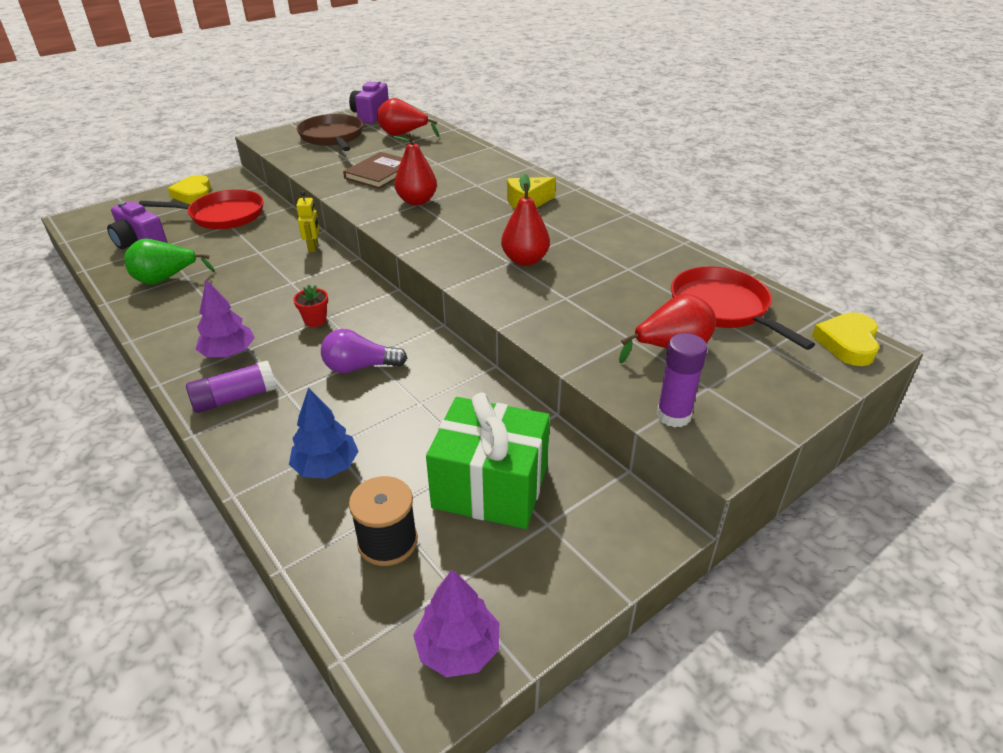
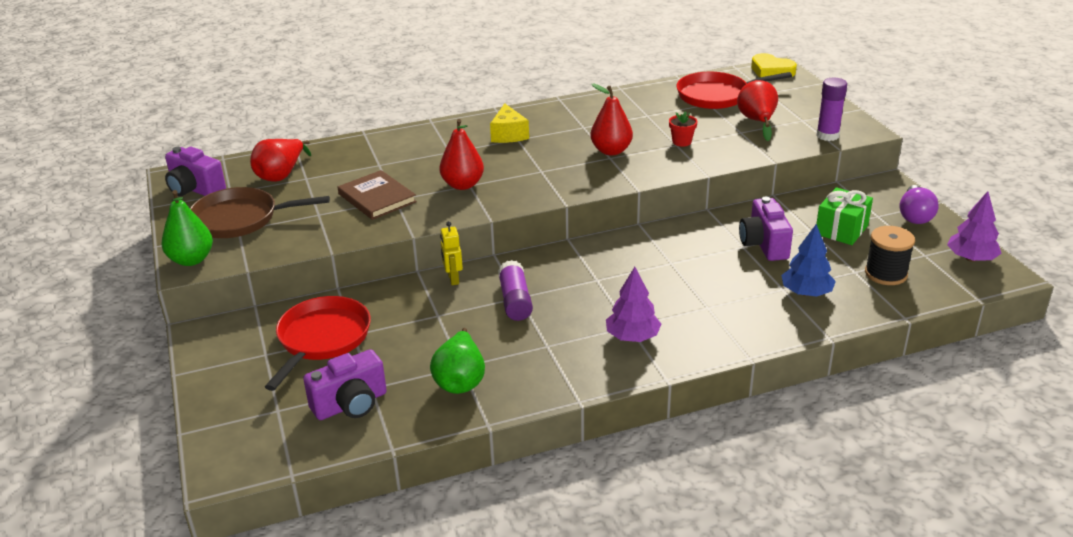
camera: 70 degrees left, 5 degrees down
(194, 194) = (234, 363): yellow heart -> none
(235, 398) = (704, 334): purple glue stick -> purple glue stick (515, 301)
(273, 136) = (191, 260): none -> green pear
(313, 247) = (453, 279): yellow robot -> yellow robot turned 120 degrees counterclockwise
(315, 320) = (599, 286): red flower pot -> red flower pot (682, 142)
(360, 367) = (684, 268): purple light bulb -> purple light bulb (915, 215)
(428, 419) = (764, 244): none -> purple camera
(490, 486) = (841, 230): green gift -> green gift, size x0.64

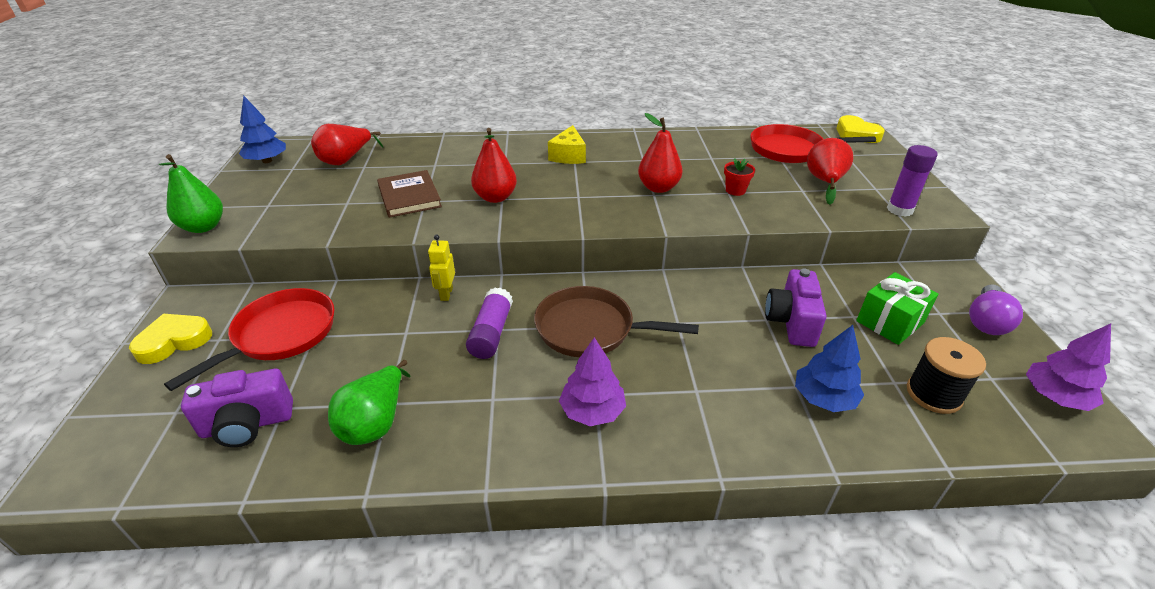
camera: 15 degrees right, 5 degrees up
(195, 189) = (267, 161): purple camera -> blue tree
(223, 364) = (174, 341): none -> yellow heart
(240, 219) = (278, 195): brown pan -> brown pan (590, 329)

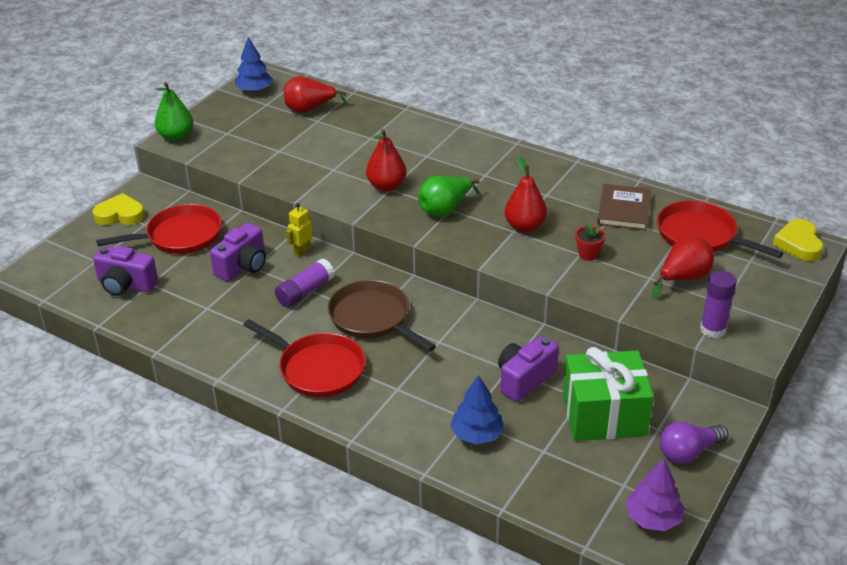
camera: 35 degrees right, 0 degrees up
(376, 422) = (191, 316): green pear -> green pear (445, 209)
(392, 336) = (243, 266): none -> purple camera
(409, 196) = (325, 161): brown book -> brown book (624, 210)
(568, 156) = (486, 167): yellow cheese -> none
(592, 411) = (318, 368): purple tree -> red pan
(890, 322) = (604, 415): green gift -> green gift, size x1.55
(933, 394) = (561, 471): black spool -> none

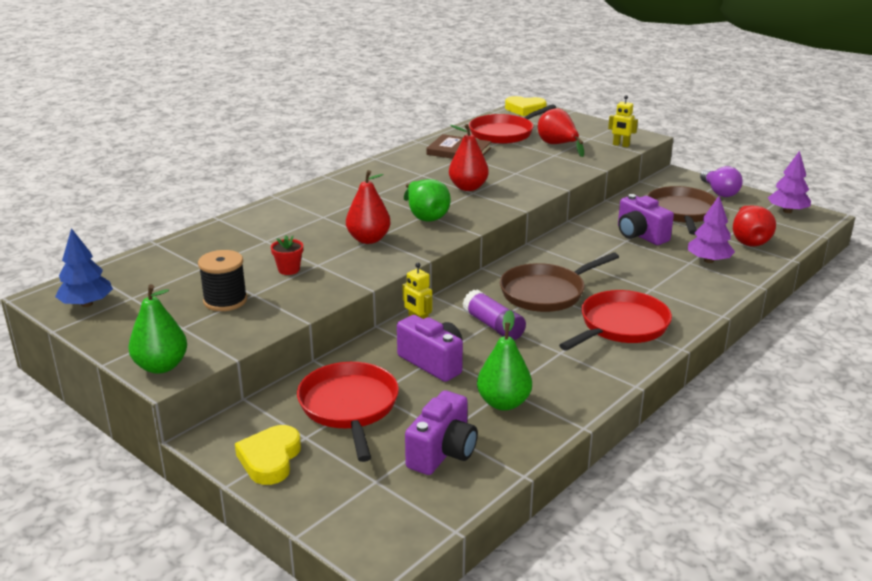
camera: 80 degrees left, 10 degrees down
(188, 308) = (503, 403): none -> green pear
(267, 141) = (225, 300): none -> black spool
(309, 109) = (172, 270): red pear -> red pear (748, 241)
(477, 434) = (708, 260): blue tree -> purple tree
(588, 254) = (517, 170): red flower pot -> red flower pot (289, 270)
(604, 415) = (682, 212): green gift -> brown pan
(712, 330) = (621, 145): purple glue stick -> yellow robot

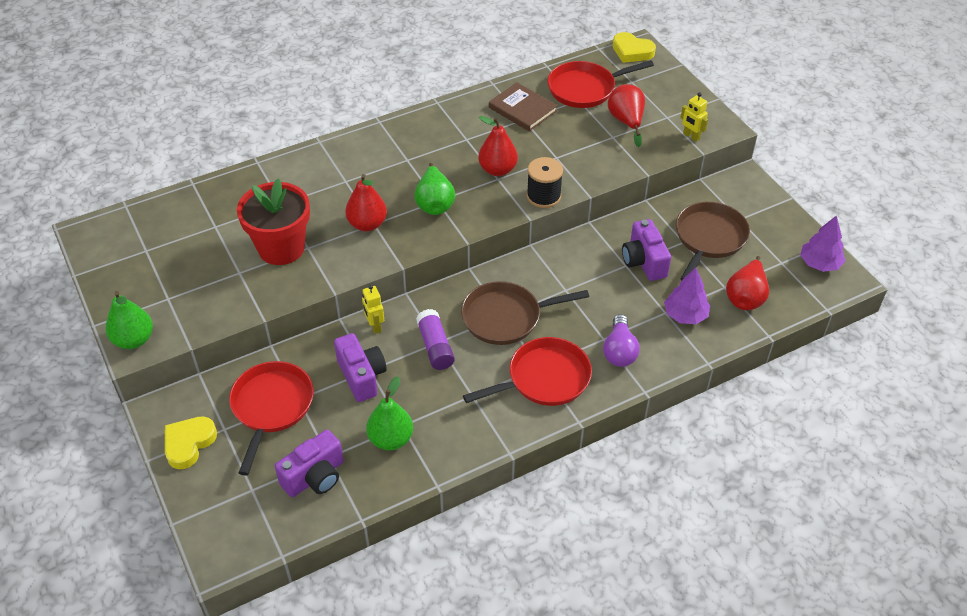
camera: 20 degrees right, 20 degrees up
(87, 304) = (110, 249): blue tree -> none
(225, 300) = (213, 274): black spool -> black spool (543, 196)
(289, 270) = (281, 248): red flower pot -> red flower pot, size x2.44
(719, 192) = (770, 216): purple light bulb -> purple light bulb (619, 351)

